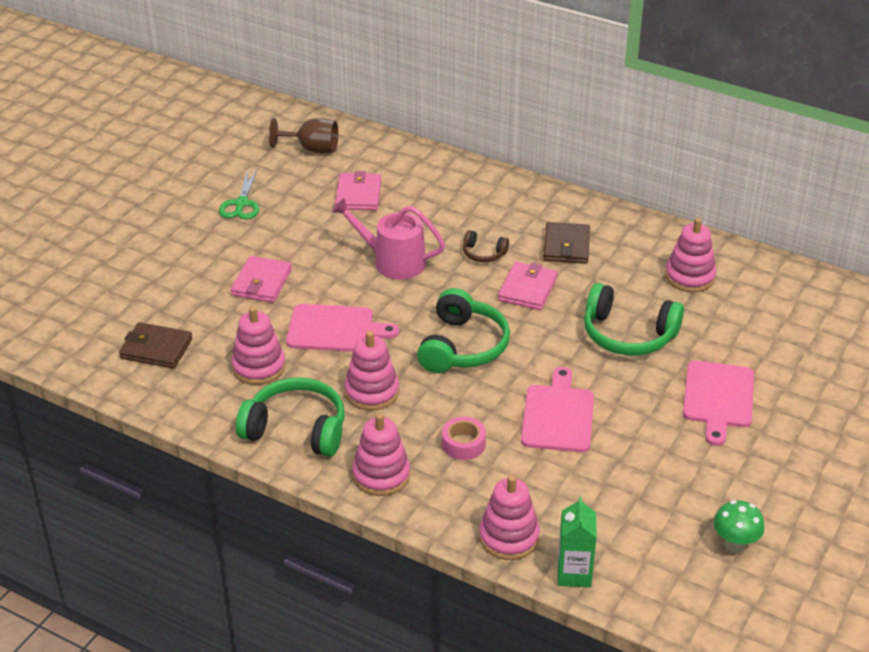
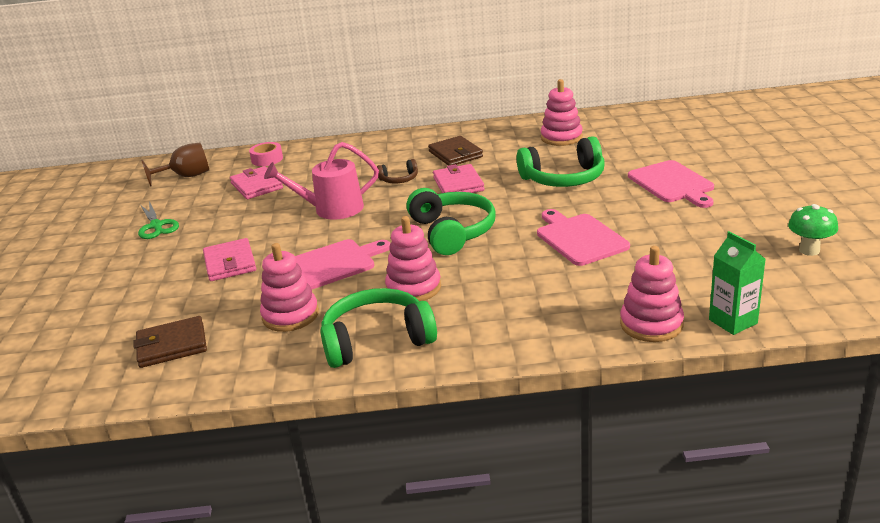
camera: 30 degrees left, 10 degrees down
(381, 475) = (492, 335): pink stacking toy -> none
(463, 444) = (532, 285): pink tape -> pink tape (267, 159)

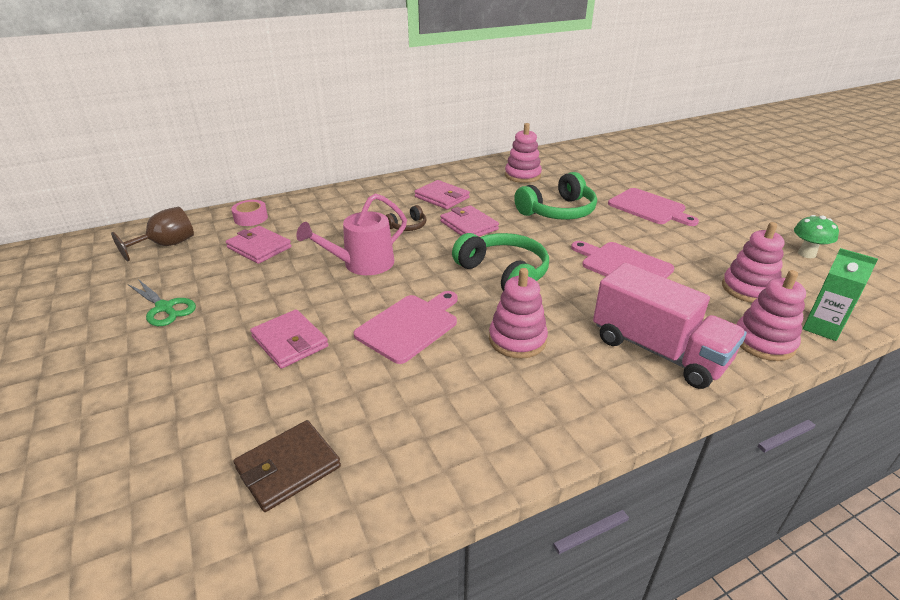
camera: 25 degrees left, 5 degrees up
(290, 315) = (410, 396): pink stacking toy -> pink stacking toy (748, 289)
(376, 340) = (530, 409): green headphones -> none
(455, 154) = (442, 197): brown wallet -> pink wallet
(535, 315) = (658, 350): none -> pink truck

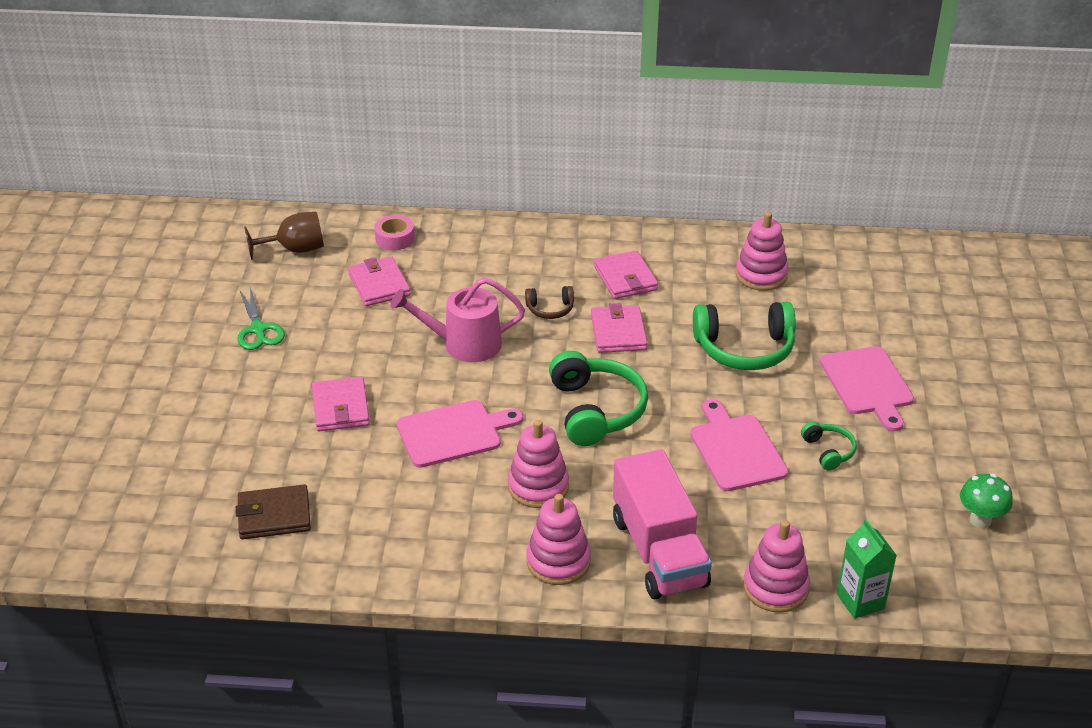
camera: 30 degrees right, 5 degrees up
(676, 247) = (828, 451): none -> green headphones
(748, 289) = (842, 531): pink stacking toy -> pink stacking toy (558, 561)

